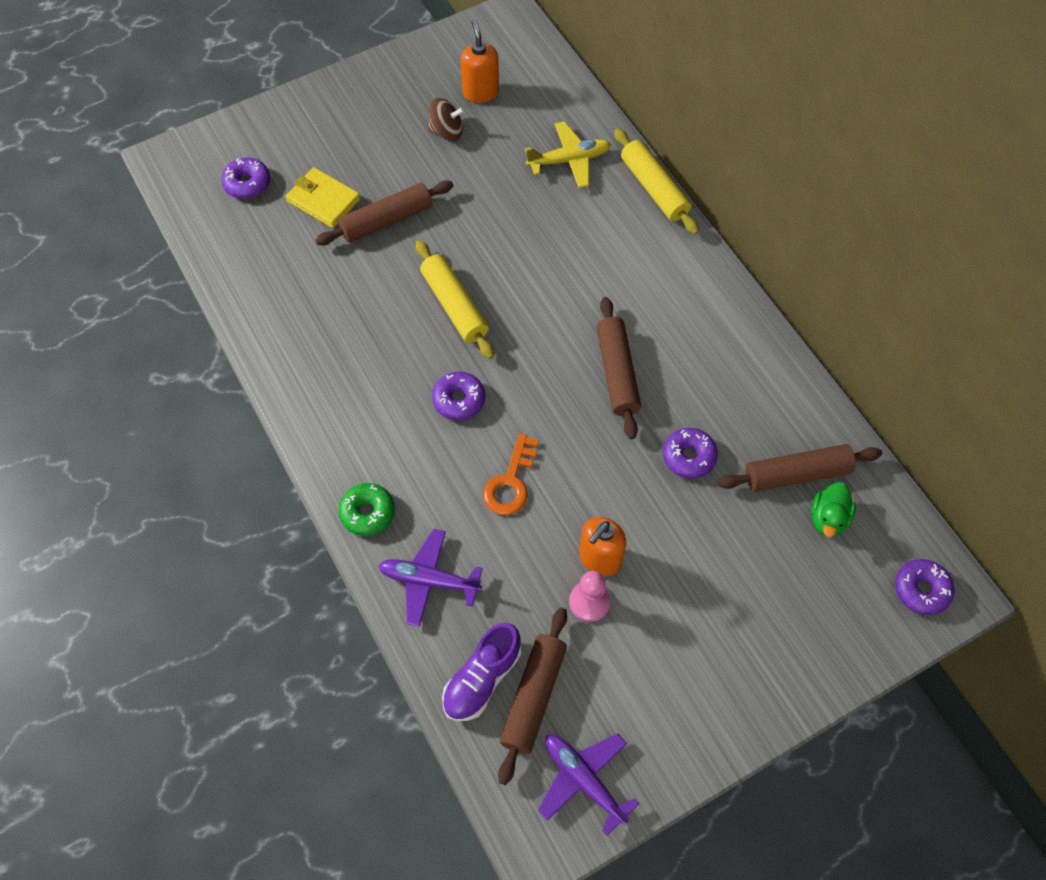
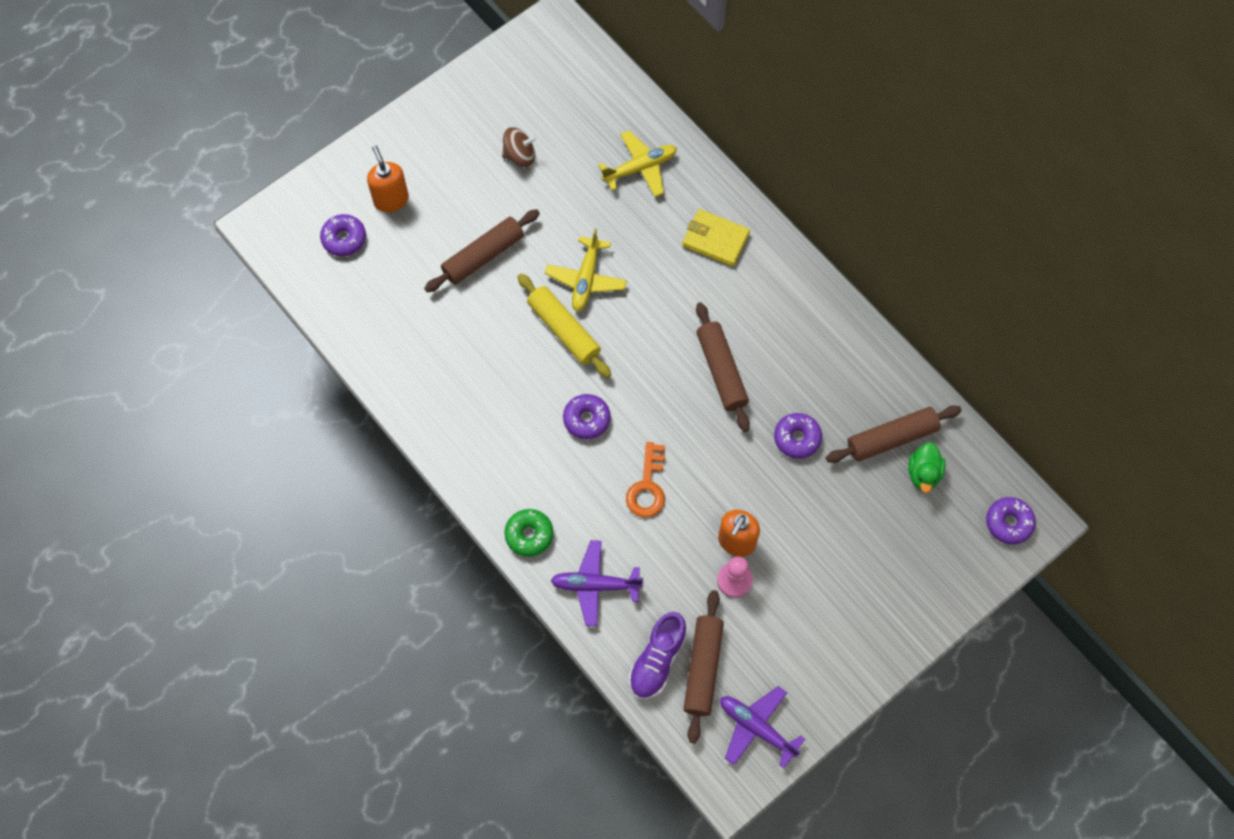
camera: 10 degrees left, 5 degrees up
(323, 200) = (420, 245): yellow wallet -> yellow wallet (715, 240)
(480, 92) = (543, 109): orange soap dispenser -> orange soap dispenser (391, 199)
(489, 259) = (586, 279): none -> yellow plane
(654, 188) = (723, 185): yellow rolling pin -> none

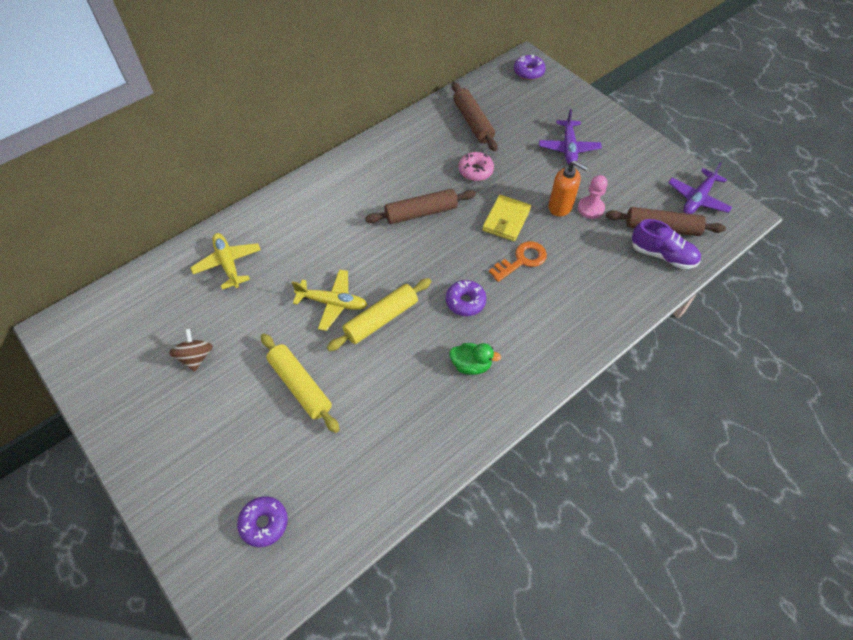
camera: 90 degrees left, 10 degrees down
(391, 199) = (224, 476): orange soap dispenser -> none
(483, 256) = (300, 386): brown rolling pin -> yellow rolling pin
(529, 535) = (573, 343): green donut -> none
(595, 585) = (610, 295): purple plane -> purple plane (568, 148)
(647, 486) = (522, 260): orange key -> orange key turned 45 degrees counterclockwise
(715, 240) = (305, 214): yellow wallet -> yellow wallet (506, 220)
(797, 438) = (475, 171): purple donut -> pink donut
(923, 473) = (498, 108): green duck -> green duck (471, 365)

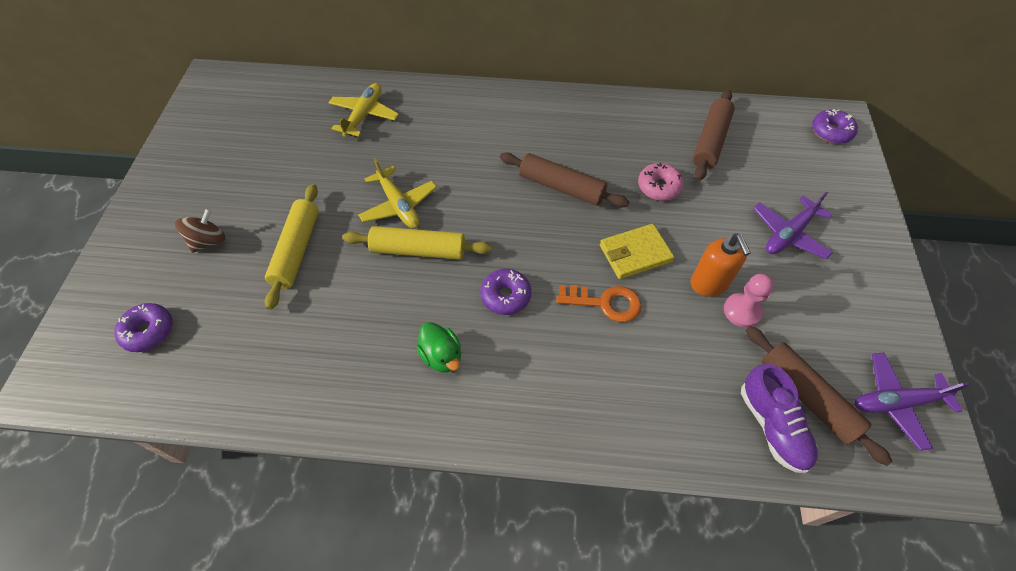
camera: 45 degrees right, 0 degrees up
(196, 357) = (261, 167): brown spinning top -> brown spinning top (208, 241)

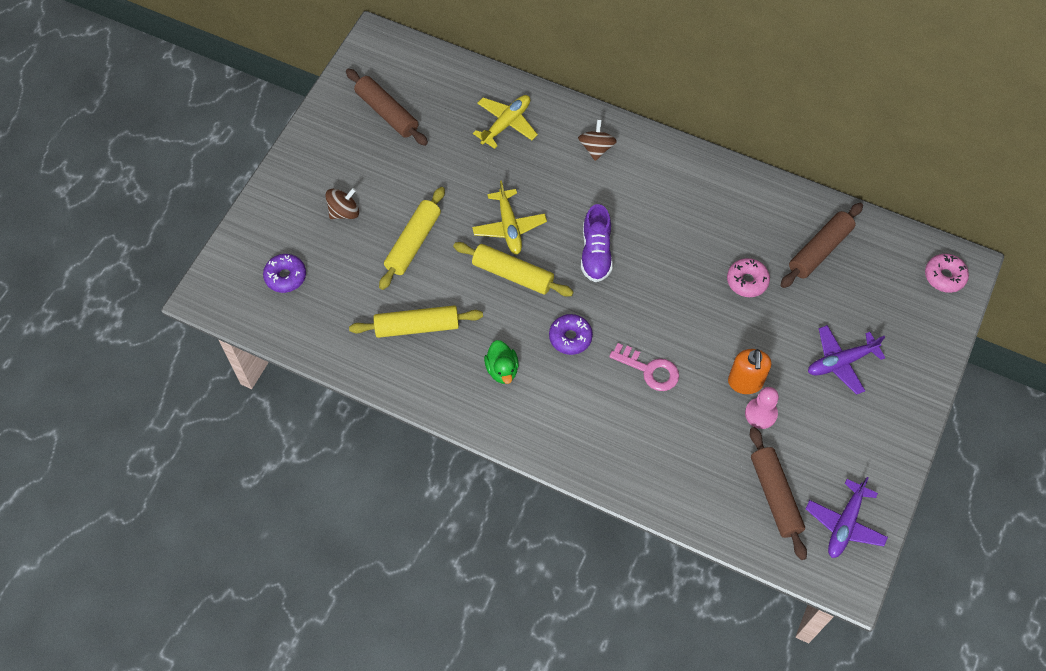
camera: 20 degrees right, 5 degrees up
(325, 339) = (417, 327): none -> yellow rolling pin
(461, 113) = (596, 148): none -> brown spinning top
(561, 187) = (658, 254): brown rolling pin -> brown rolling pin (387, 113)
(605, 303) = (649, 370): orange key -> pink key
(635, 254) = (695, 336): yellow wallet -> none
(772, 426) = (735, 506): purple shoe -> purple shoe (596, 253)
(831, 132) = (944, 276): purple donut -> pink donut
(896, 402) = (844, 524): purple plane -> purple plane turned 75 degrees counterclockwise

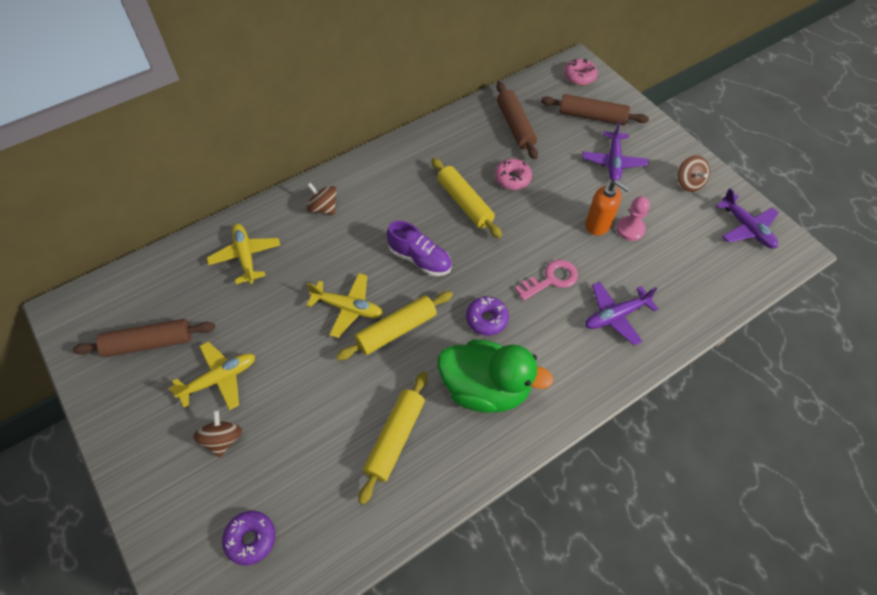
camera: 60 degrees left, 5 degrees down
(389, 178) = (219, 379): none -> yellow plane
(413, 243) = (305, 394): yellow rolling pin -> yellow rolling pin (465, 203)
(502, 369) = (485, 389): green duck -> green duck, size x2.06
(646, 442) = (615, 316): none -> purple plane
(775, 496) = (704, 257): brown rolling pin -> brown rolling pin (592, 116)
(867, 446) = (688, 183): none -> brown spinning top

